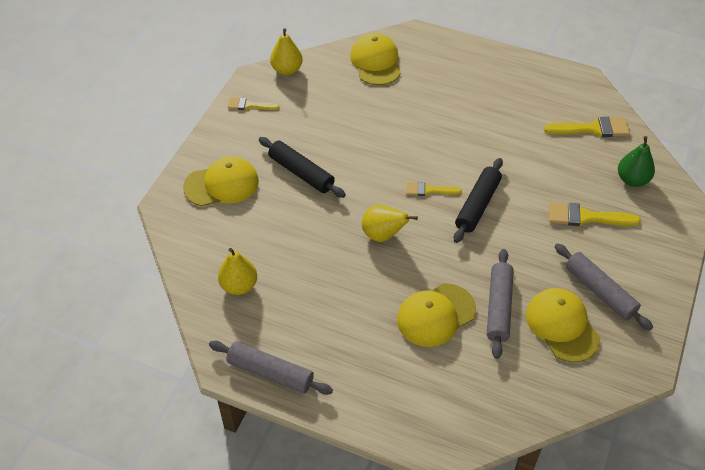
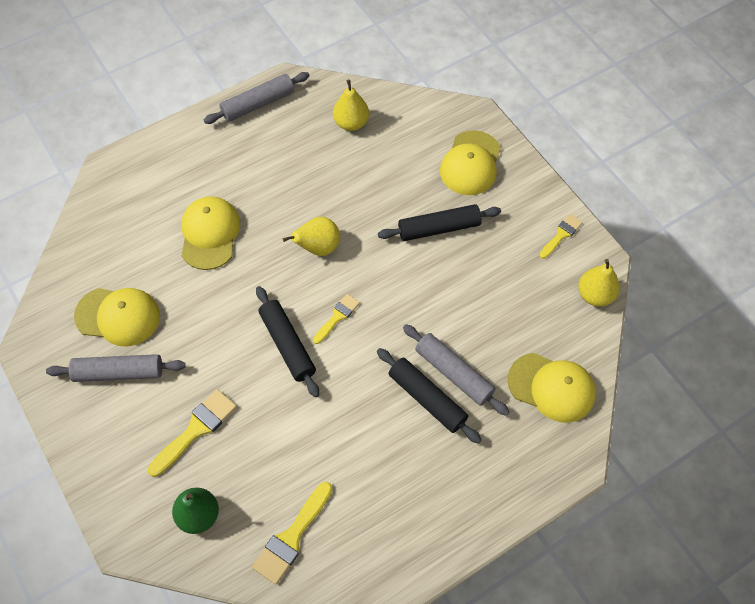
camera: 125 degrees right, 10 degrees up
(441, 113) = (427, 398): none -> black rolling pin
(499, 307) = (175, 283): grey rolling pin -> grey rolling pin (453, 373)

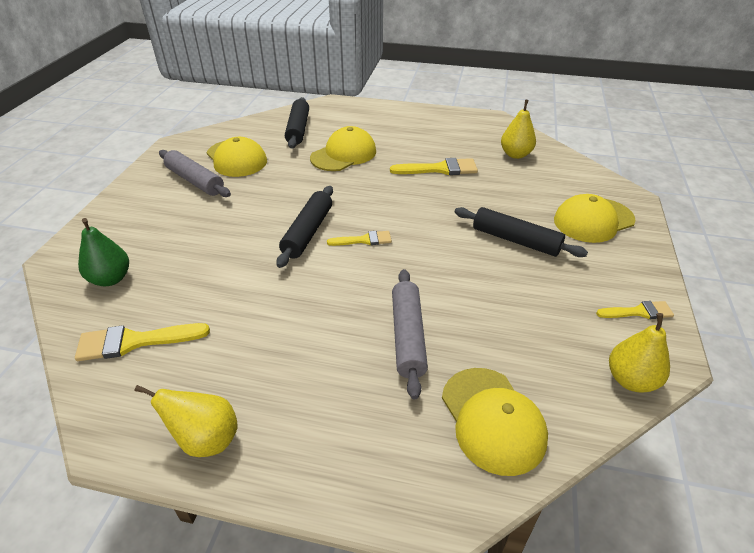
camera: 45 degrees right, 20 degrees down
(196, 429) = (186, 235): yellow brush -> yellow brush (439, 169)
(258, 104) = (460, 119): grey rolling pin -> none
(318, 248) = (404, 198): yellow pear -> yellow pear (206, 439)
(427, 398) = (361, 336): black rolling pin -> black rolling pin (298, 129)

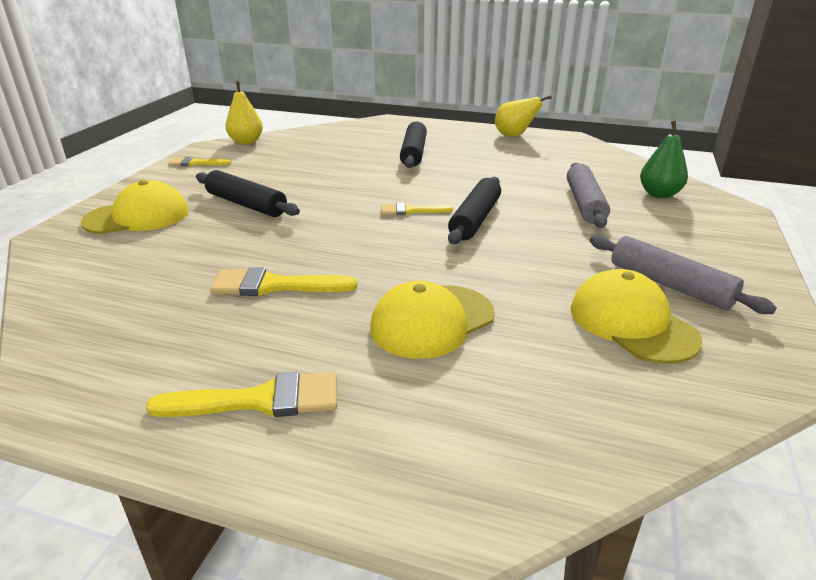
camera: 175 degrees left, 10 degrees down
(135, 341) = (594, 164): yellow brush -> yellow brush (259, 400)
(298, 129) = (539, 396): black rolling pin -> black rolling pin (413, 153)
(407, 336) = (385, 160): grey rolling pin -> grey rolling pin (585, 204)
(492, 420) = (346, 135): yellow cap -> none
(515, 154) = (122, 305): yellow pear -> none

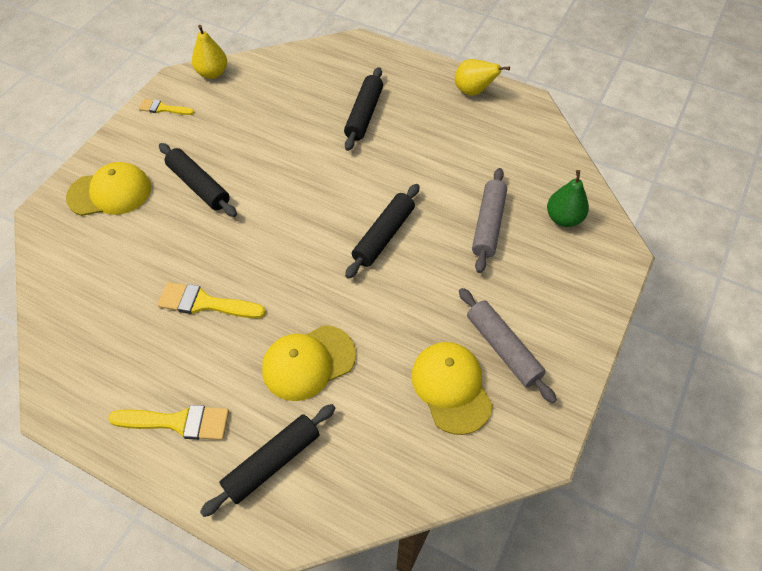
camera: 10 degrees right, 25 degrees up
(411, 211) = (334, 215): yellow brush -> none
(421, 426) = (272, 462): none -> black rolling pin

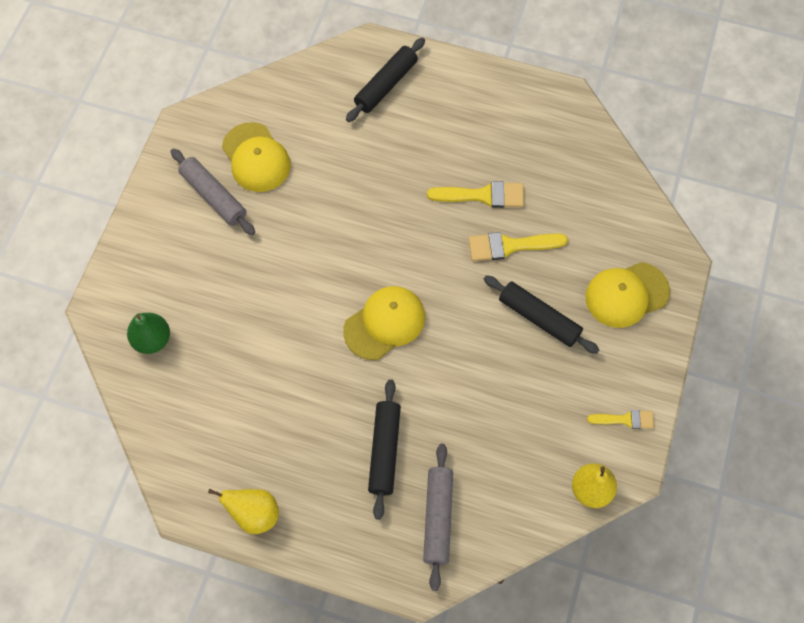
camera: 170 degrees right, 10 degrees up
(178, 422) = (467, 100): yellow brush -> yellow brush (510, 246)
(308, 362) = (378, 159): yellow cap -> yellow cap (385, 323)
(384, 236) = (334, 289): black rolling pin -> none
(488, 225) = (230, 319): grey rolling pin -> grey rolling pin (437, 517)

